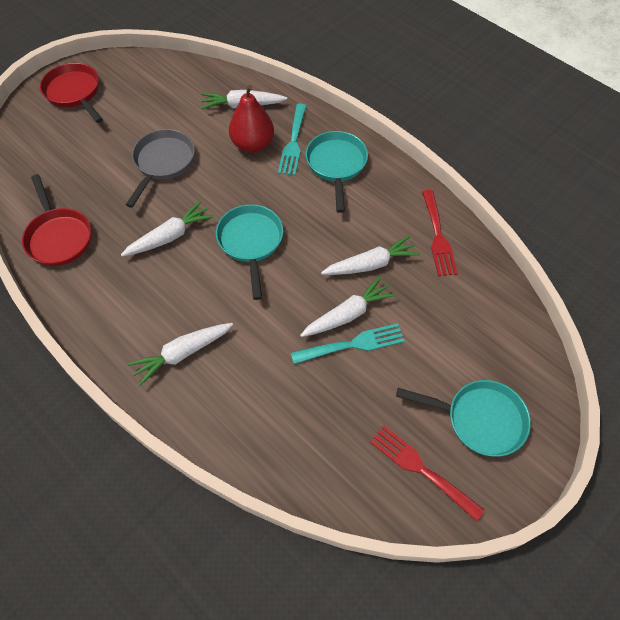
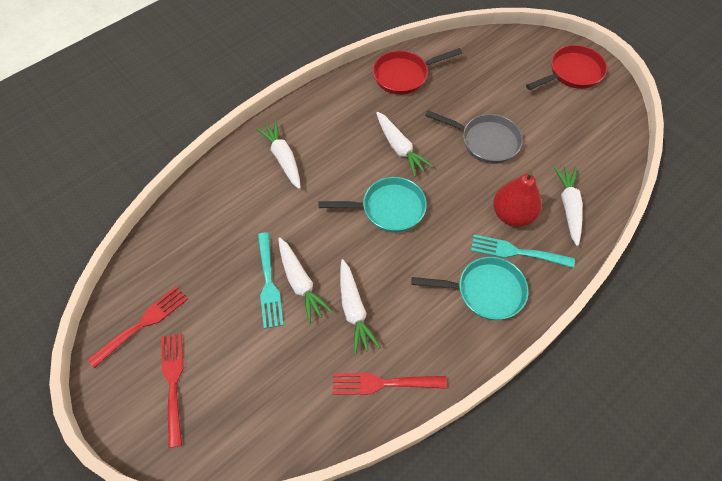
camera: 95 degrees right, 0 degrees up
(479, 419) = (173, 382): turquoise pan -> red fork

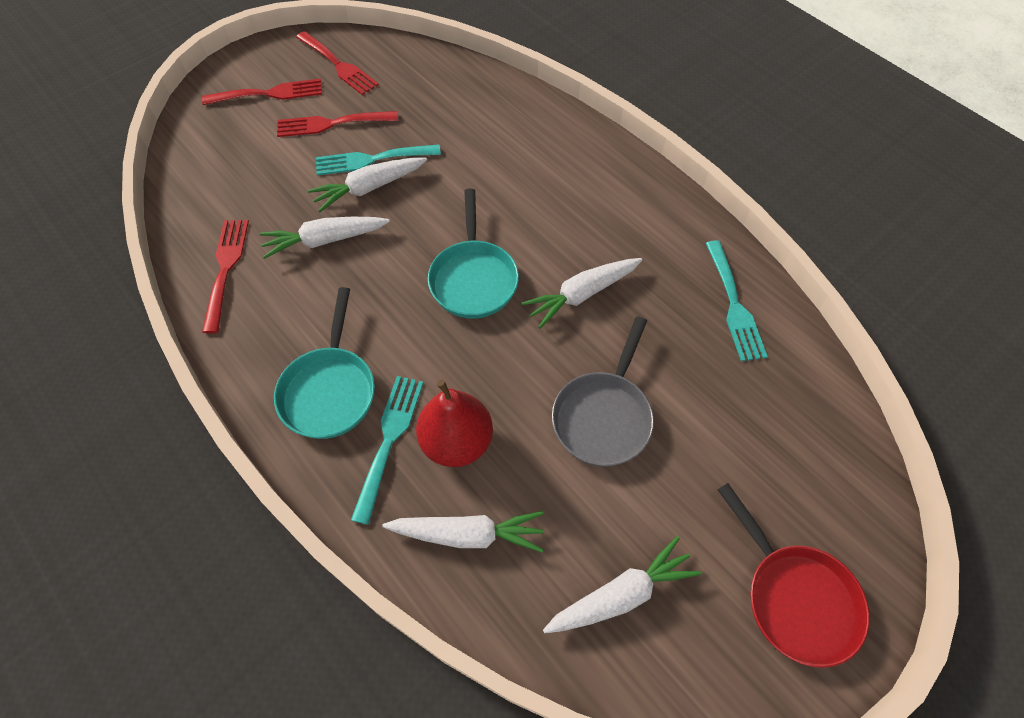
camera: 90 degrees right, 0 degrees up
(222, 320) = (331, 124): none -> red fork
(283, 158) = (556, 163): white carrot -> white carrot (620, 595)
(404, 75) = (734, 305): red pan -> turquoise fork

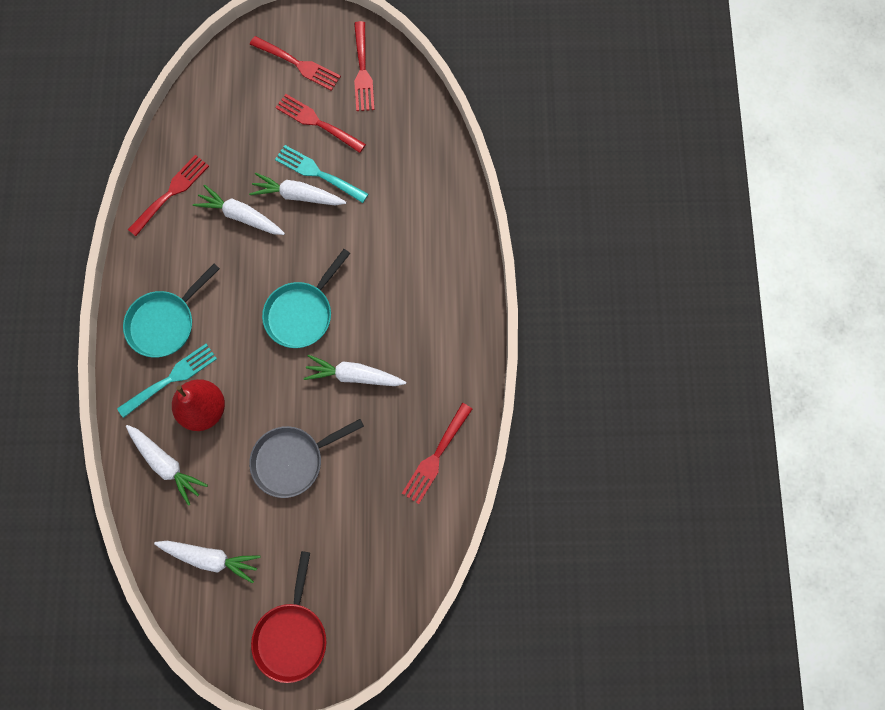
camera: 40 degrees right, 15 degrees up
(734, 305) = (436, 457): turquoise fork -> red fork

